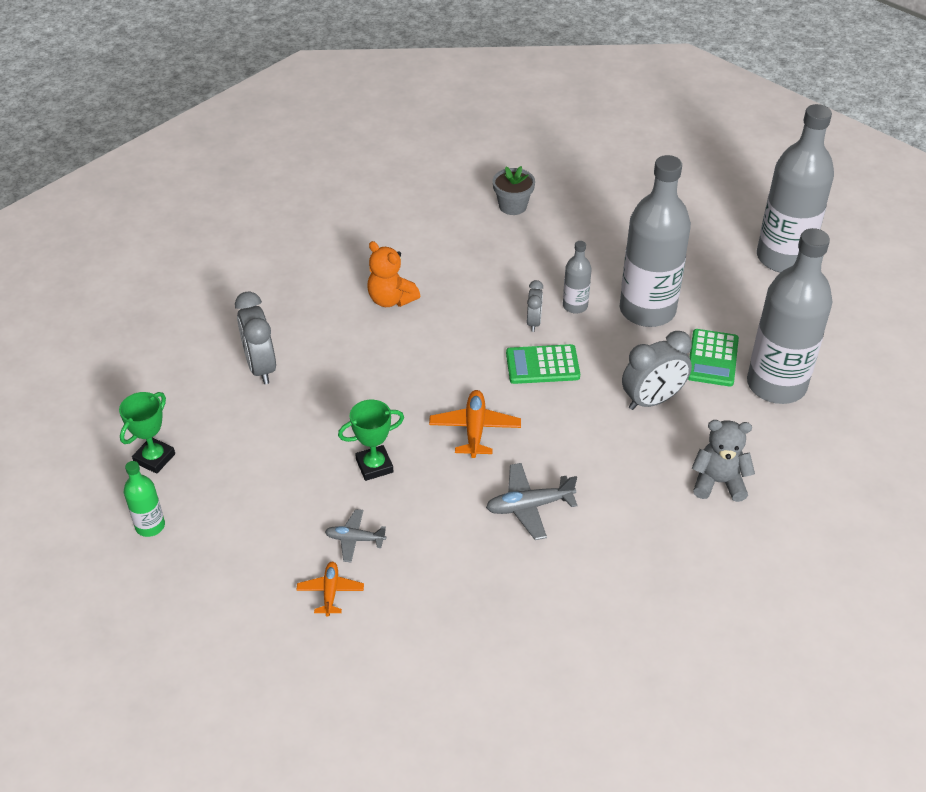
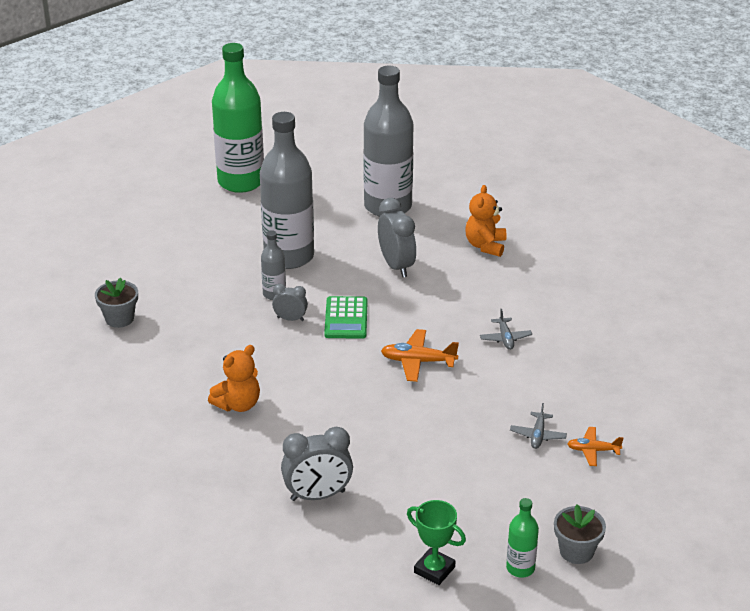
camera: 85 degrees left, 10 degrees down
(170, 574) = (576, 551): none -> grey flower pot
(374, 466) = (456, 422): green trophy -> none
(529, 506) = (505, 338): grey plane -> grey plane, size x0.66
(712, 358) = (353, 231): green calculator -> none
(718, 482) = (485, 246): grey teddy bear -> orange teddy bear
(783, 258) = (241, 181): grey bottle -> green bottle

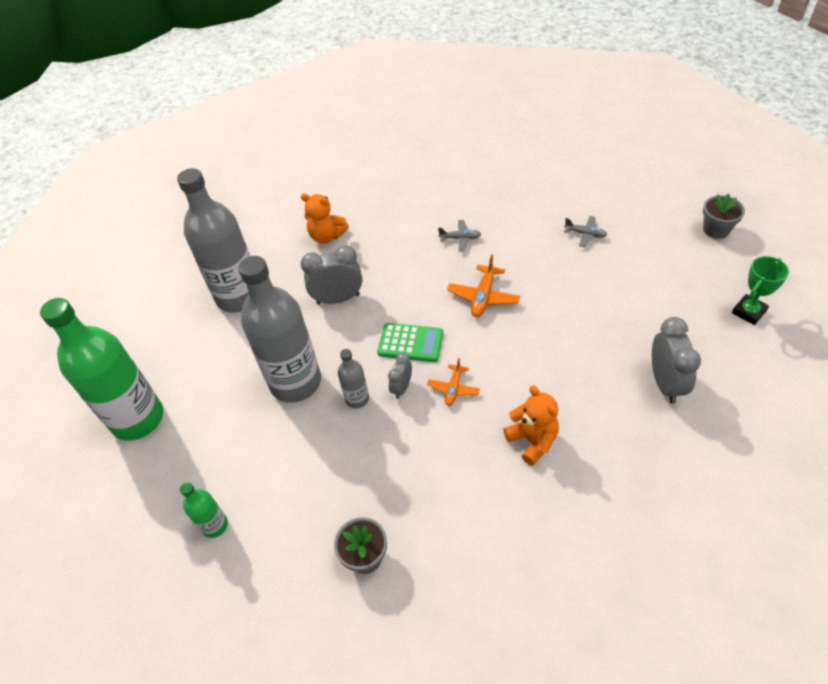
camera: 75 degrees left, 15 degrees up
(520, 568) = (738, 261): green bottle -> green bottle (215, 525)
(593, 450) = (603, 207): orange plane -> orange plane (453, 389)

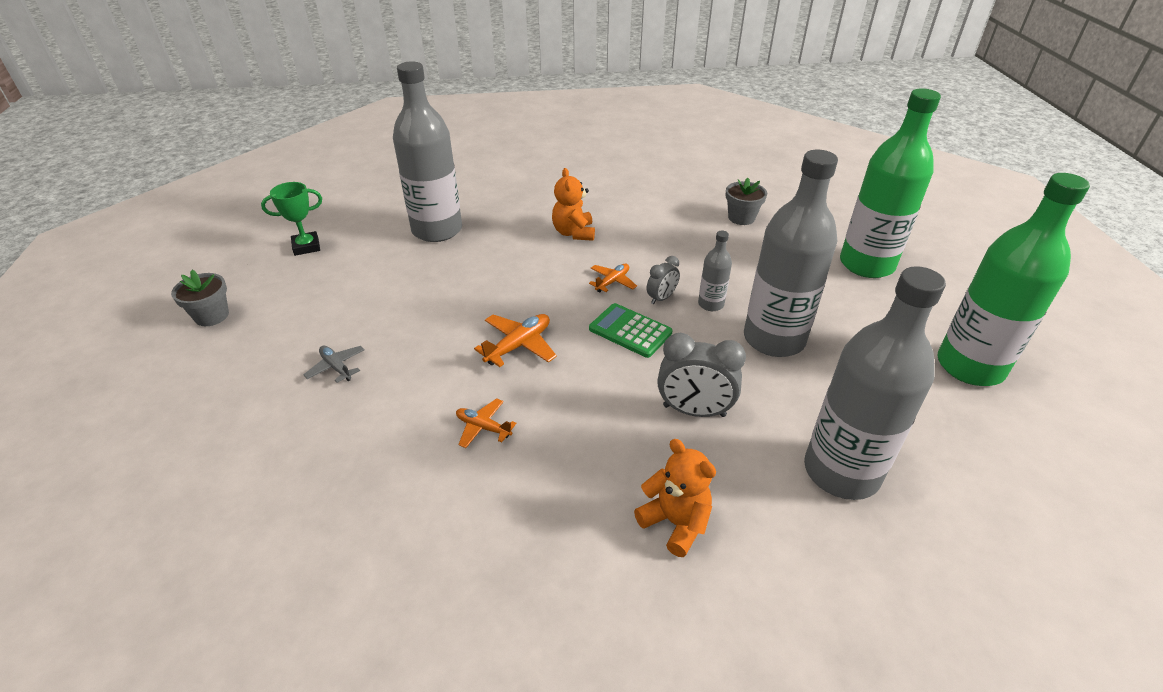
camera: 160 degrees left, 10 degrees down
(215, 525) = (866, 264): green bottle -> green bottle, size x2.23
(460, 238) = (483, 427): grey plane -> orange plane
(665, 383) = (437, 230): grey clock -> grey bottle

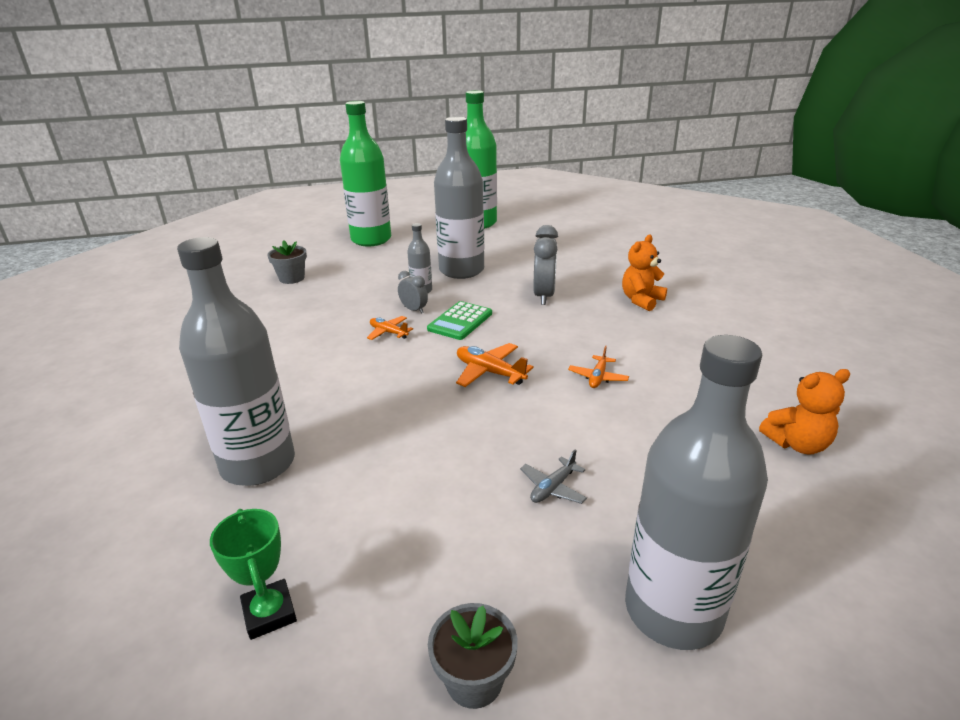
camera: 95 degrees left, 10 degrees down
(574, 233) = (295, 359): orange teddy bear -> orange teddy bear (797, 444)
(841, 471) = (576, 257): grey bottle -> grey bottle (673, 610)

